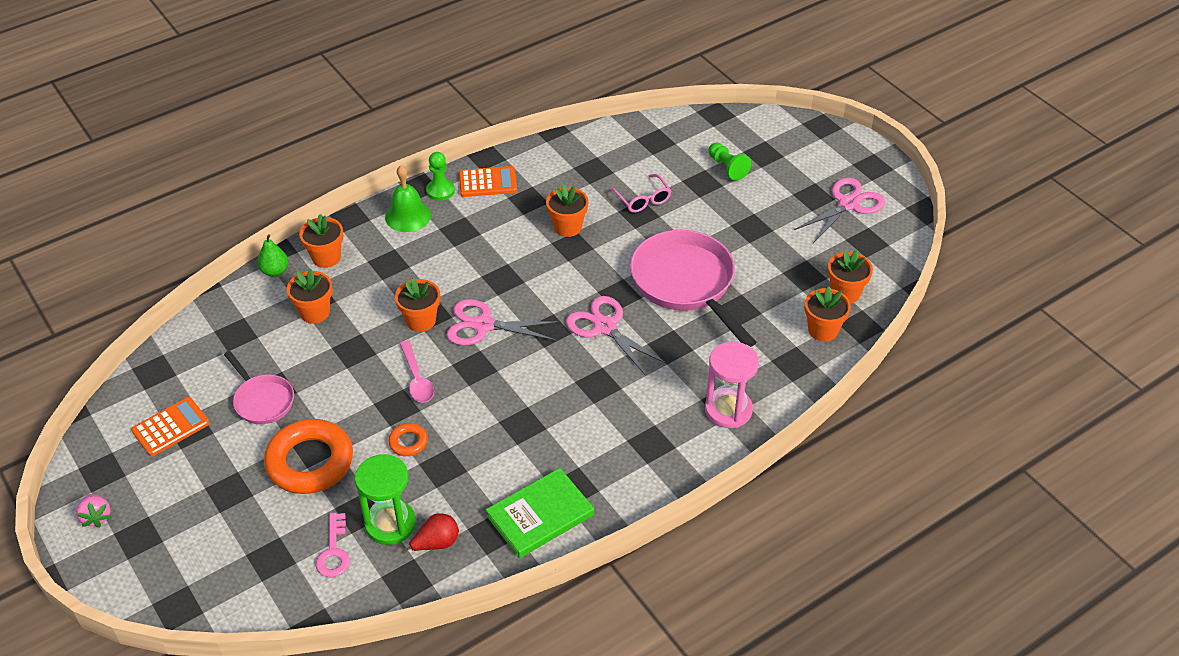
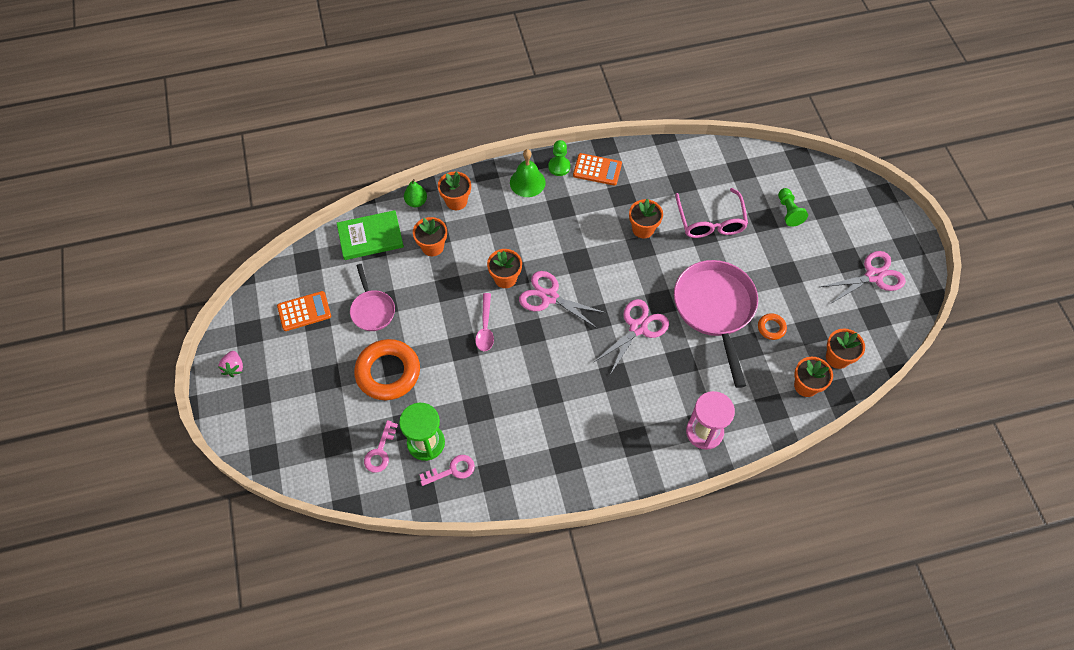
camera: 20 degrees right, 15 degrees up
(408, 442) = (461, 379): orange ring -> orange ring (771, 328)
(436, 543) = (452, 470): red pear -> pink key
(540, 515) = (532, 473): green book -> green book (370, 237)
(604, 327) = (638, 327): pink scissors -> pink scissors turned 60 degrees clockwise
(643, 199) = (710, 221): pink glasses -> pink glasses, size x1.58

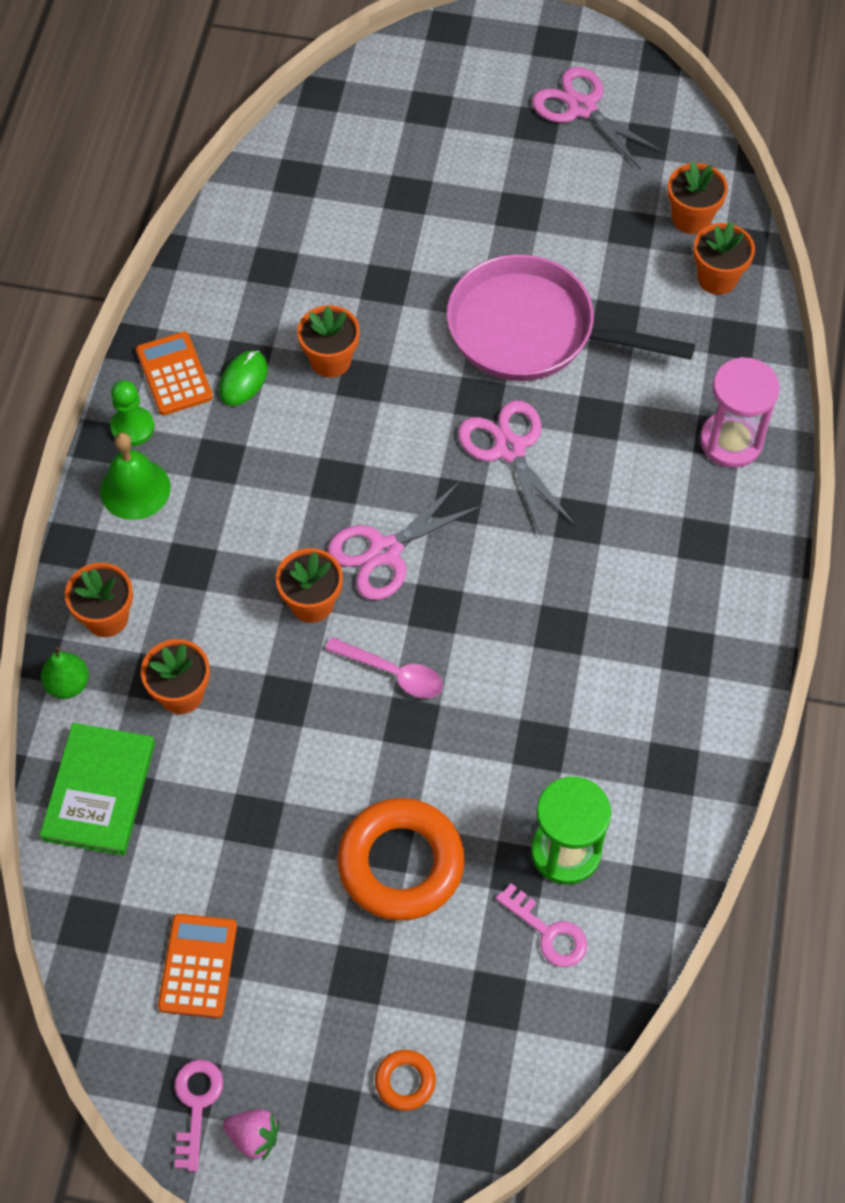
camera: 65 degrees left, 0 degrees up
(372, 310) = (259, 844): pink pan -> none
(452, 470) = (634, 829): pink key -> pink key (196, 1105)
(597, 170) = (174, 374): orange calculator -> orange calculator turned 60 degrees counterclockwise
(610, 198) = (243, 380): none -> green mouse
(710, 221) = (370, 263): pink glasses -> none
(771, 328) = (601, 274): orange ring -> orange ring (405, 1081)
(788, 212) = (412, 154): green pawn -> none
(874, 276) = (581, 108): pink scissors -> pink scissors turned 45 degrees counterclockwise

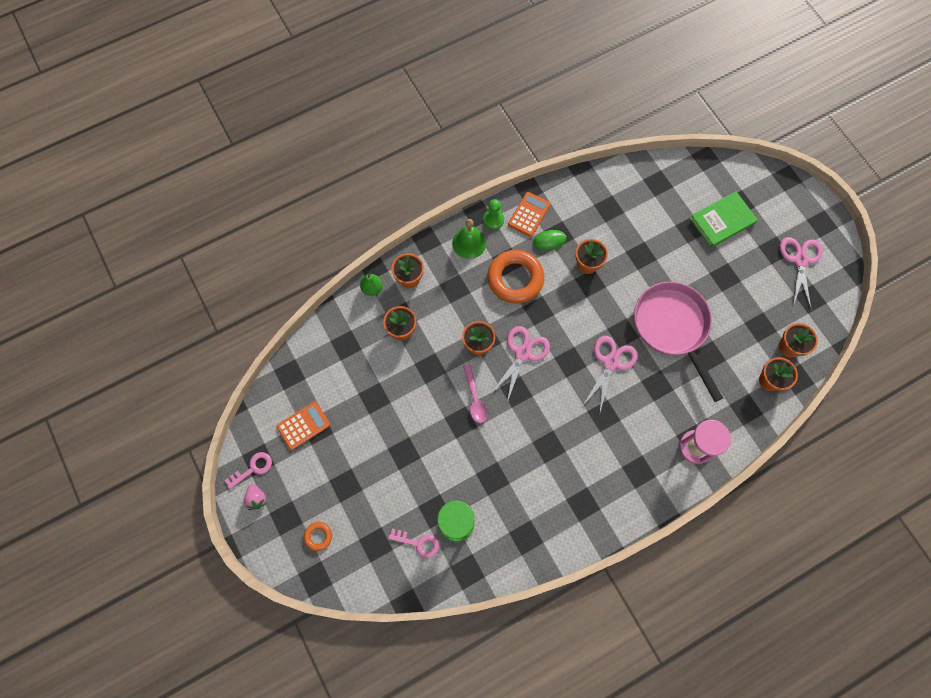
camera: 50 degrees right, 10 degrees up
(99, 791) = (341, 335): green book -> green book (722, 221)
(384, 552) = (523, 353): pink scissors -> pink scissors turned 105 degrees clockwise
(401, 863) = (400, 465): orange ring -> orange ring (515, 279)
(548, 932) = (418, 543): pink key -> pink key turned 75 degrees counterclockwise

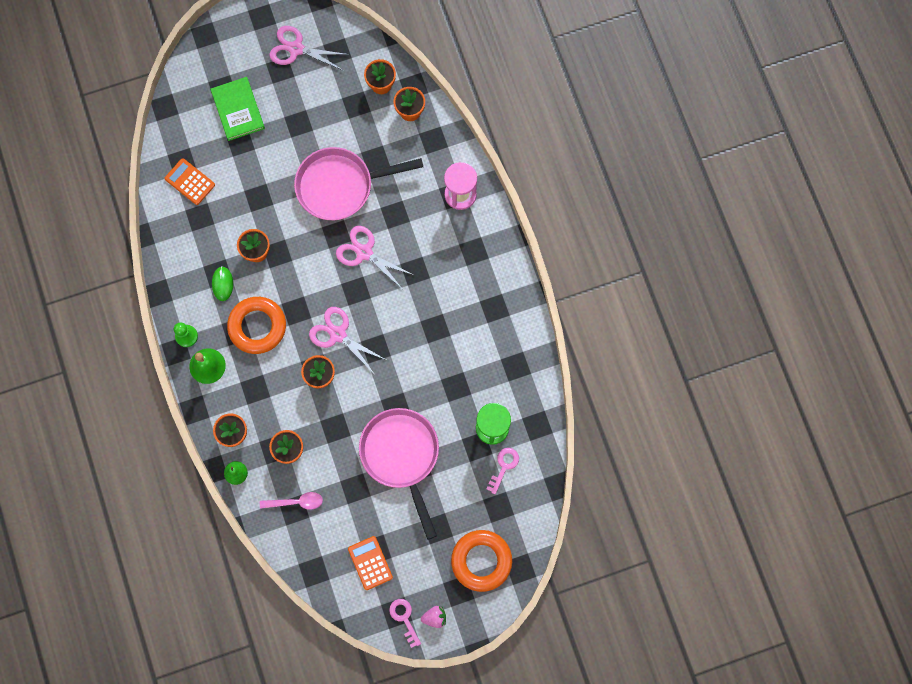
camera: 80 degrees left, 5 degrees up
(318, 536) = (481, 561): orange ring -> orange ring, size x2.21
(412, 437) = (402, 456): none -> pink pan
(475, 398) = (375, 389): pink spoon -> pink spoon (296, 502)
(529, 214) = (188, 298): orange calculator -> orange calculator (190, 182)

